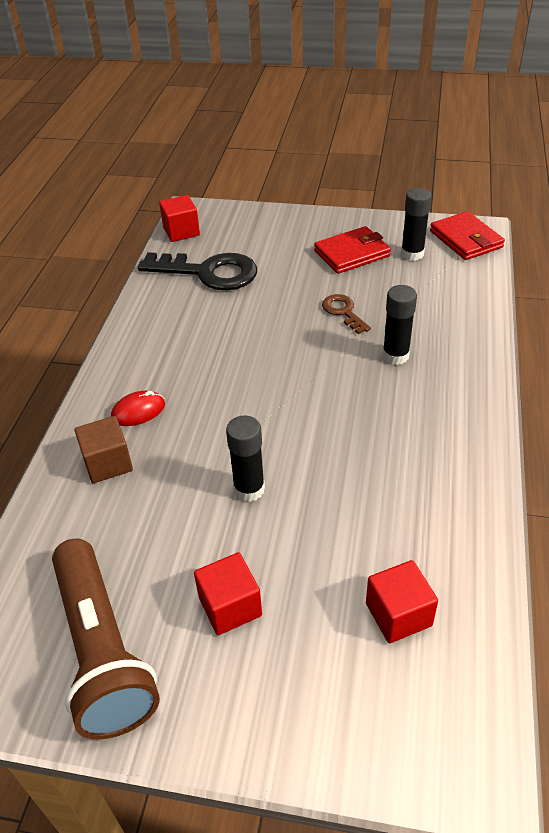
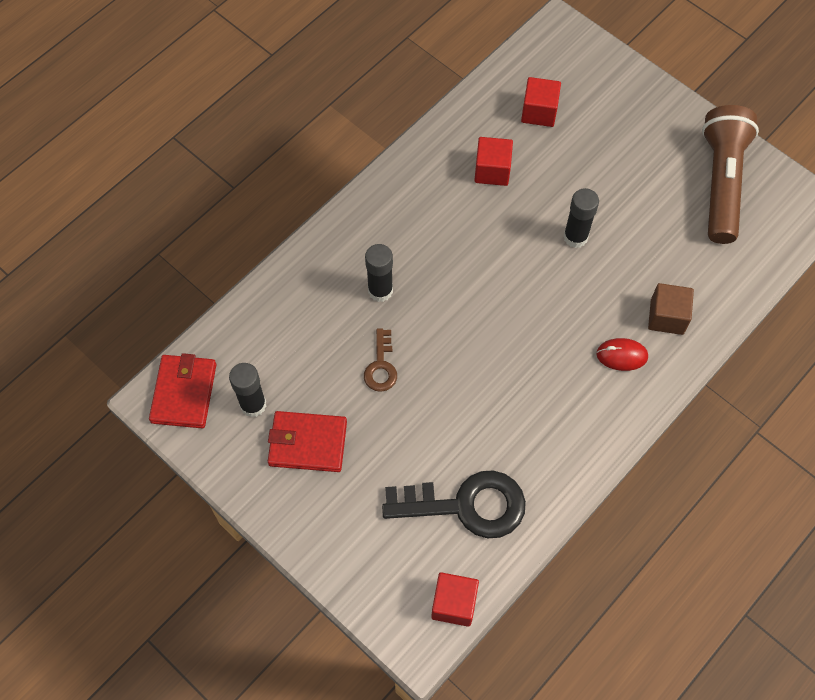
camera: 150 degrees left, 20 degrees up
(208, 272) = (466, 505): black key -> black key turned 135 degrees clockwise
(230, 606) = (633, 167): red cube -> red cube (492, 170)

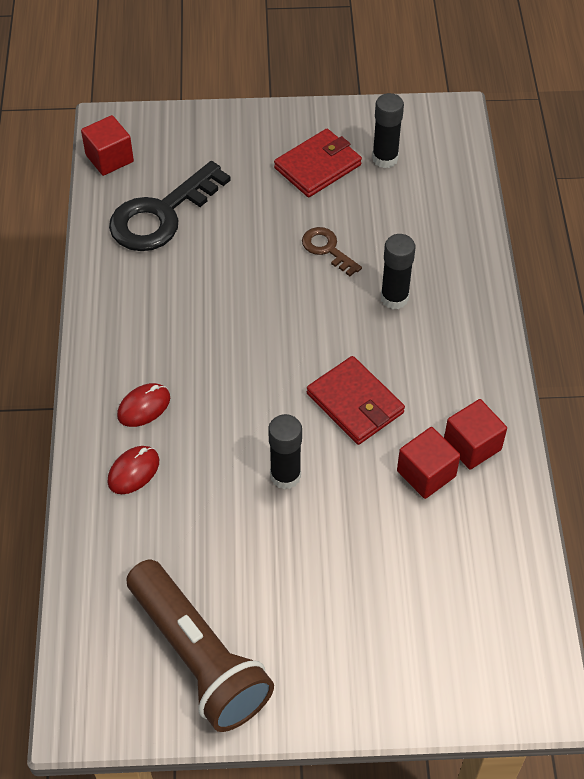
camera: 135 degrees right, 10 degrees down
(184, 393) = (440, 130): red wallet -> red wallet (355, 403)
(539, 112) = (452, 573): red cube -> red cube (472, 445)
(667, 317) = (133, 471): brown cube -> red mouse

